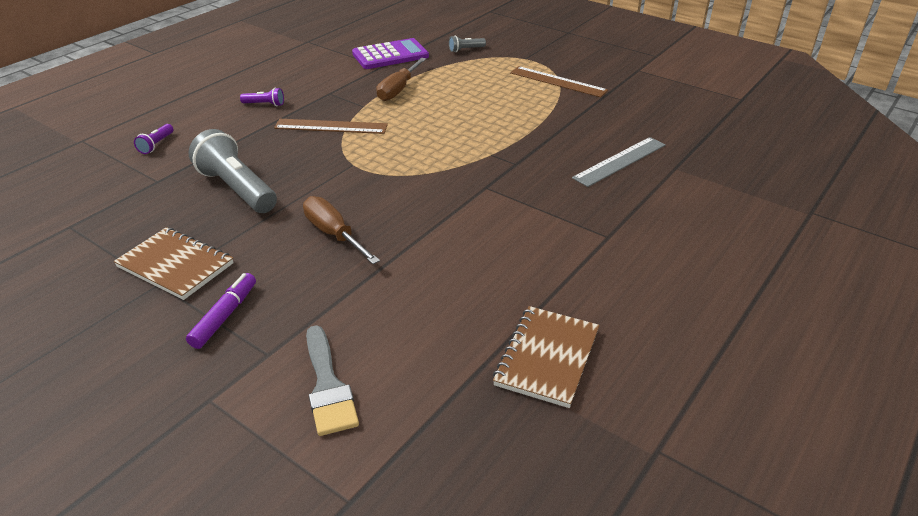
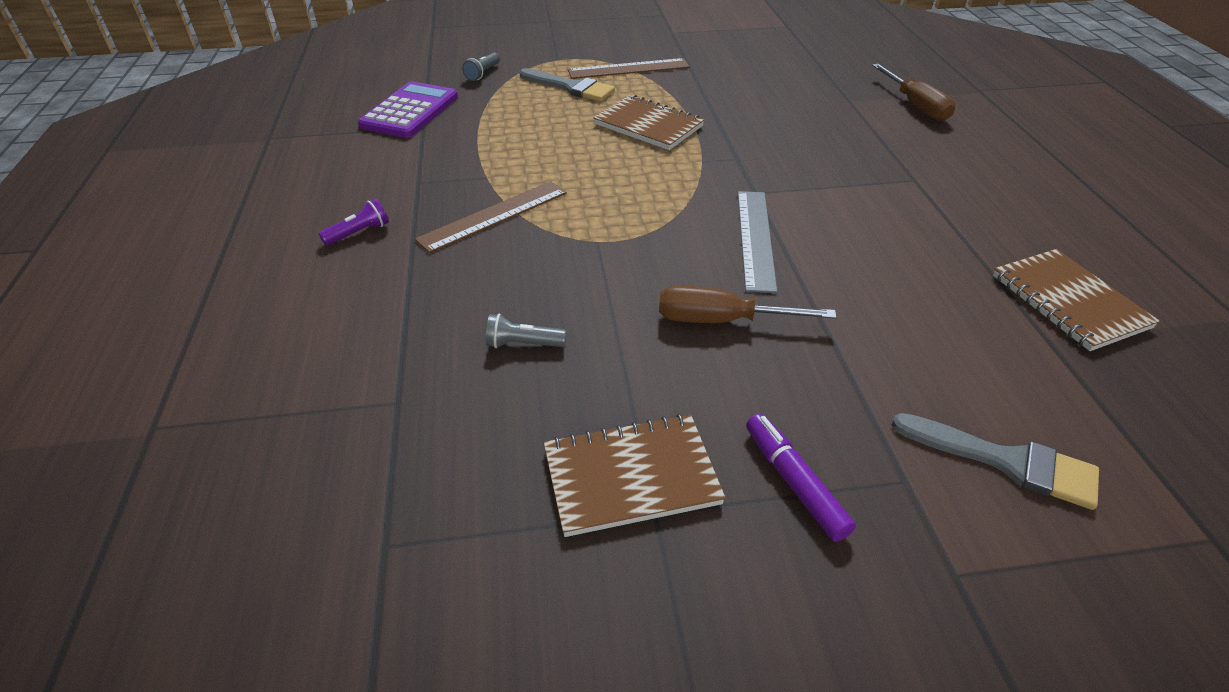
camera: 45 degrees left, 5 degrees up
(156, 145) = (299, 361): purple flashlight -> none
(237, 189) = (523, 344): grey flashlight -> grey flashlight, size x0.45
(398, 89) = (491, 142): brown screwdriver -> brown screwdriver (915, 105)
(499, 78) = (570, 87): none -> grey brush
(500, 120) = (648, 125): none -> brown notebook
(619, 161) = (806, 114): grey ruler -> grey ruler (755, 238)

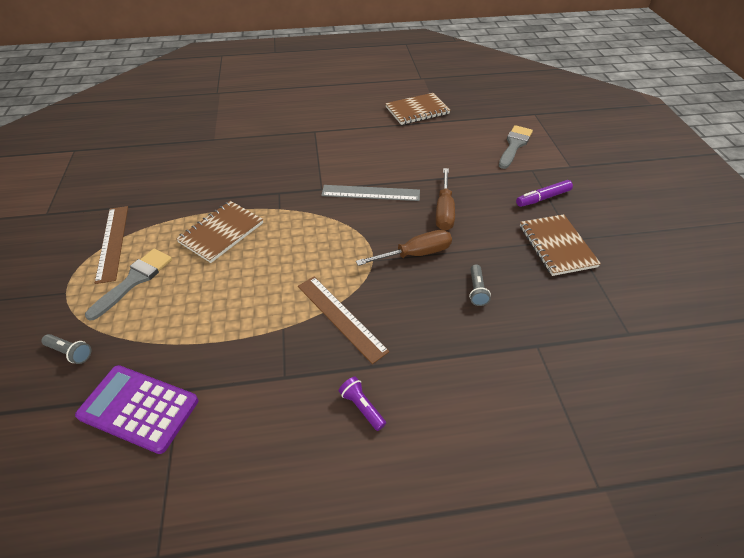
camera: 90 degrees left, 5 degrees up
(915, 105) = (229, 117): brown screwdriver -> brown screwdriver (415, 254)

